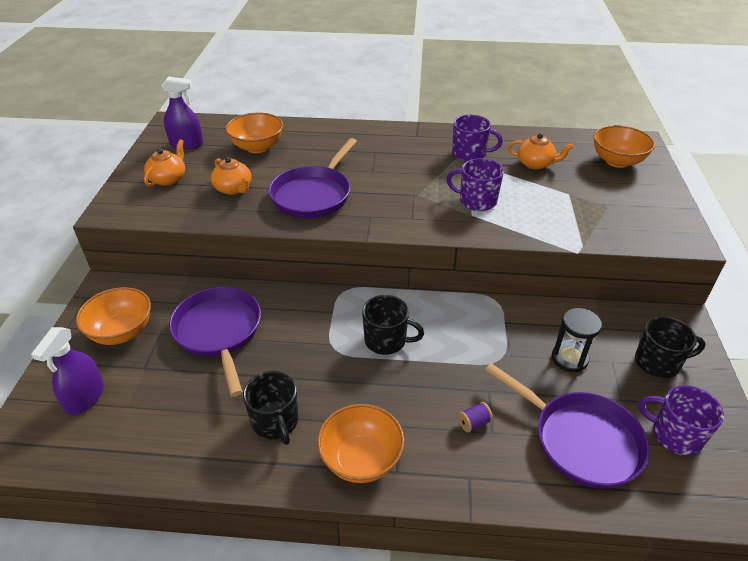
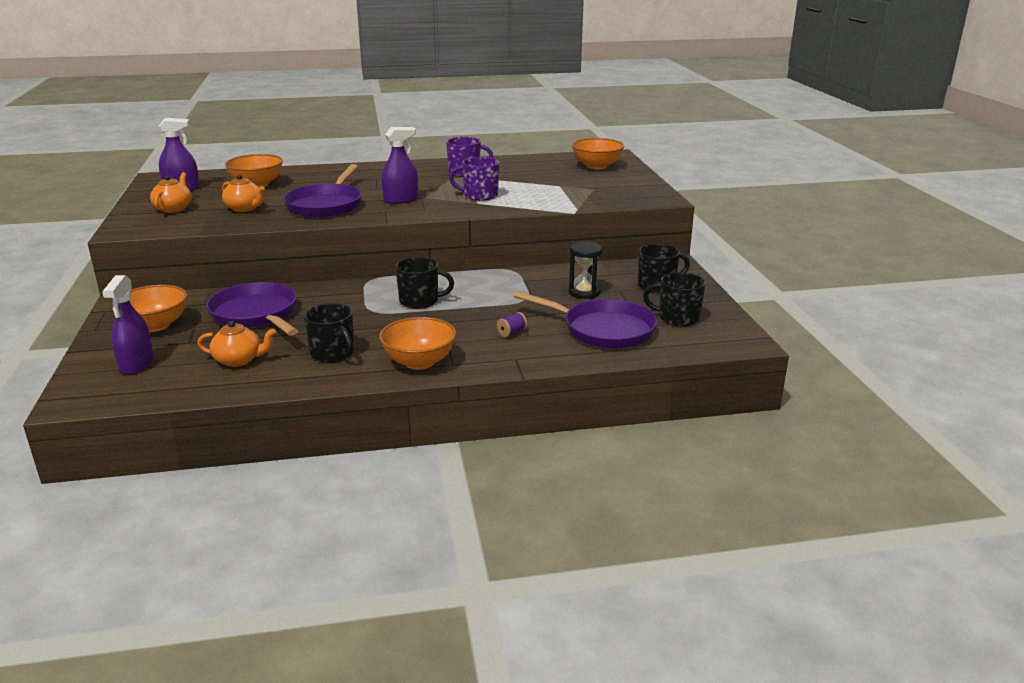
camera: 15 degrees left, 15 degrees down
(391, 196) = (401, 200): none -> purple spray bottle
(535, 164) = (526, 173): orange teapot -> orange teapot (239, 360)
(675, 435) = (677, 318): purple mug -> black mug

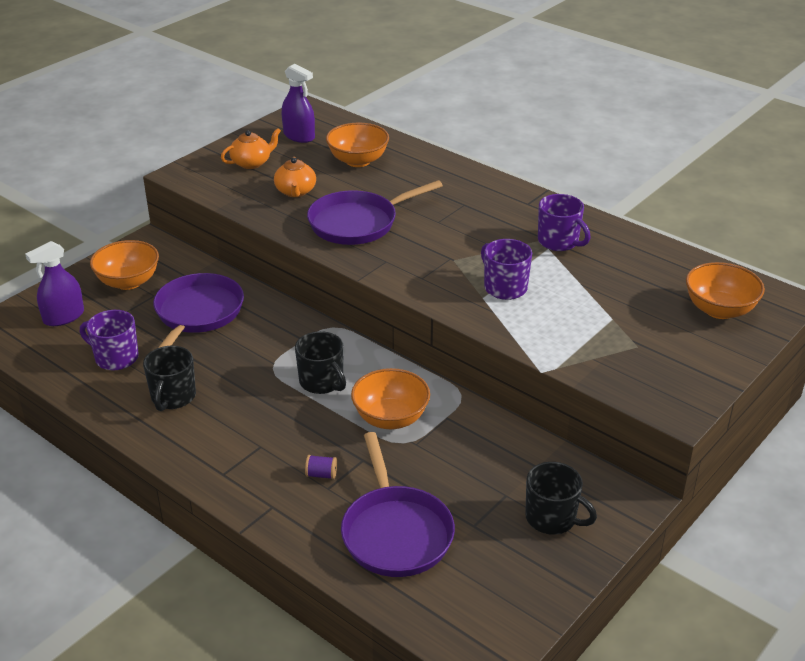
camera: 50 degrees right, 10 degrees up
(239, 360) = (115, 358): orange teapot -> purple mug
(401, 200) = (427, 251): purple spray bottle -> none
(419, 362) = (207, 452): orange bowl -> orange bowl (390, 418)
(584, 292) = (468, 473): black hourglass -> none
(677, 318) = (486, 574): black mug -> none

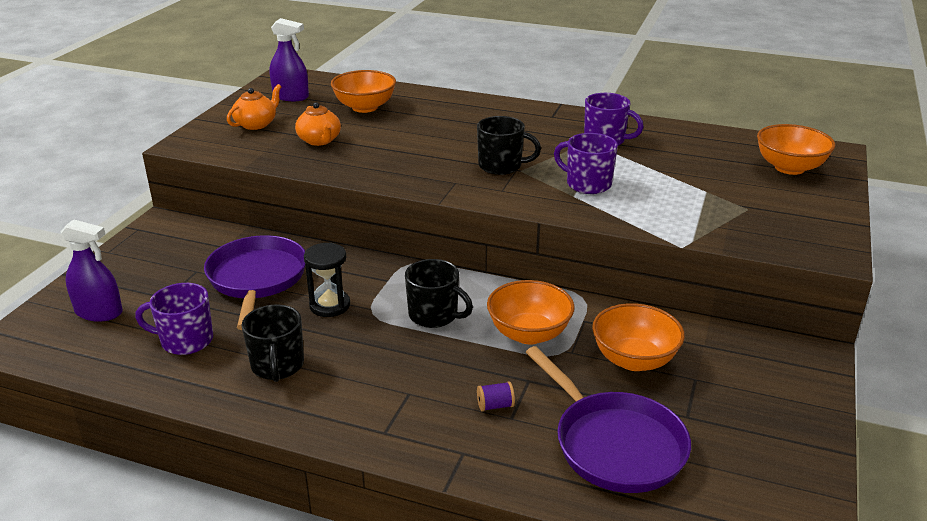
camera: 20 degrees left, 5 degrees down
(64, 317) = (99, 312): purple spray bottle -> purple spray bottle turned 105 degrees counterclockwise
(128, 282) = (159, 264): orange bowl -> orange bowl (634, 359)
(242, 352) = (330, 305): none -> black hourglass
(358, 223) = (403, 156): purple pan -> none
(552, 518) = (756, 389): black mug -> black mug (501, 166)

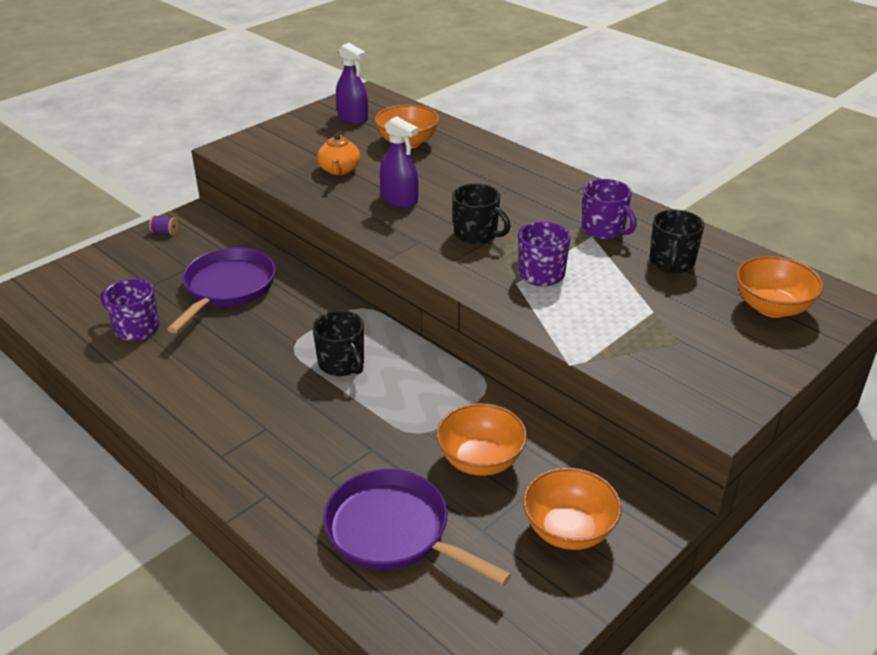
camera: 25 degrees right, 5 degrees up
(99, 312) = (94, 285): purple spray bottle -> purple spray bottle (399, 199)
(256, 124) = (301, 141): orange teapot -> none
(277, 366) = (185, 371): black mug -> black mug (671, 263)
(330, 305) = (265, 329): black hourglass -> none
(495, 406) = (324, 463): purple spool -> purple spool (165, 232)
(529, 334) = (408, 406): orange bowl -> orange bowl (568, 530)
(614, 444) = (394, 532): purple pan -> purple pan turned 135 degrees clockwise

